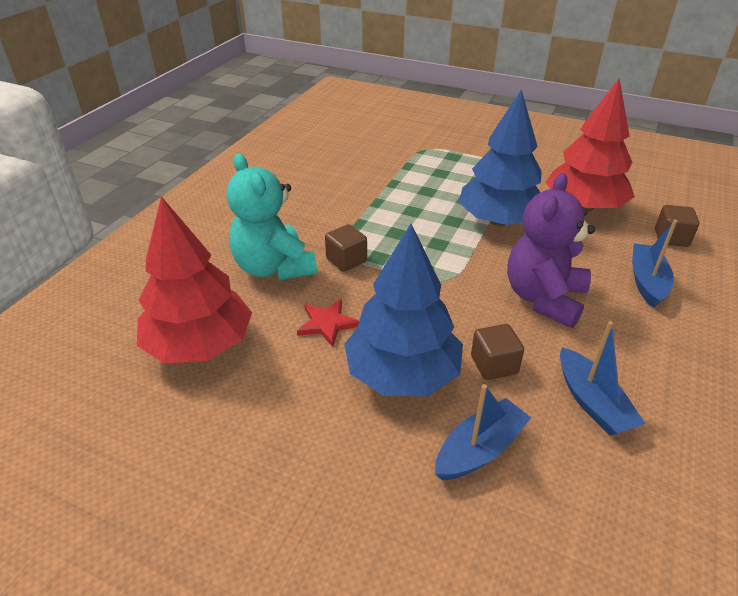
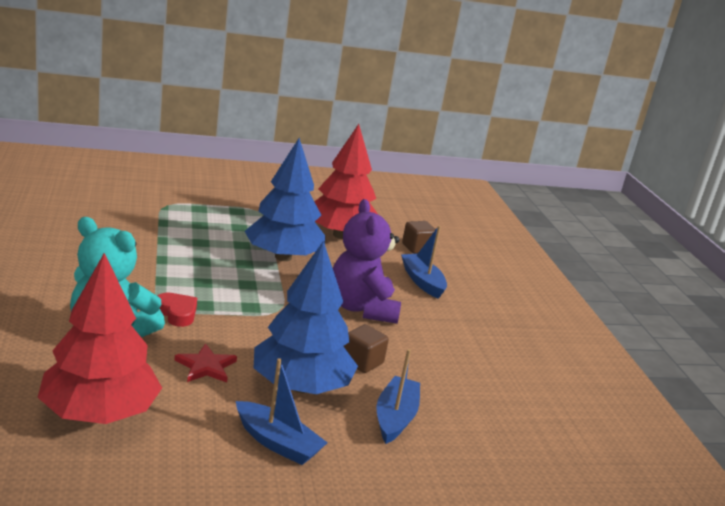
camera: 40 degrees left, 15 degrees down
(346, 260) = (177, 313): brown cube -> red heart
(592, 402) = (443, 368): blue boat -> blue boat (277, 443)

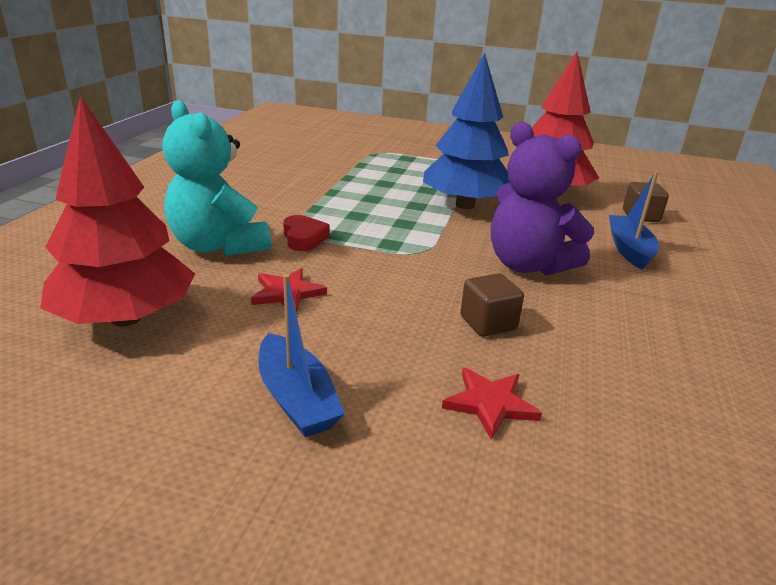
camera: 30 degrees right, 5 degrees up
(301, 386) = (384, 336): blue tree -> none
(362, 308) = (528, 265): purple teddy bear -> purple teddy bear turned 60 degrees counterclockwise
(395, 418) = (490, 404): blue boat -> red star

